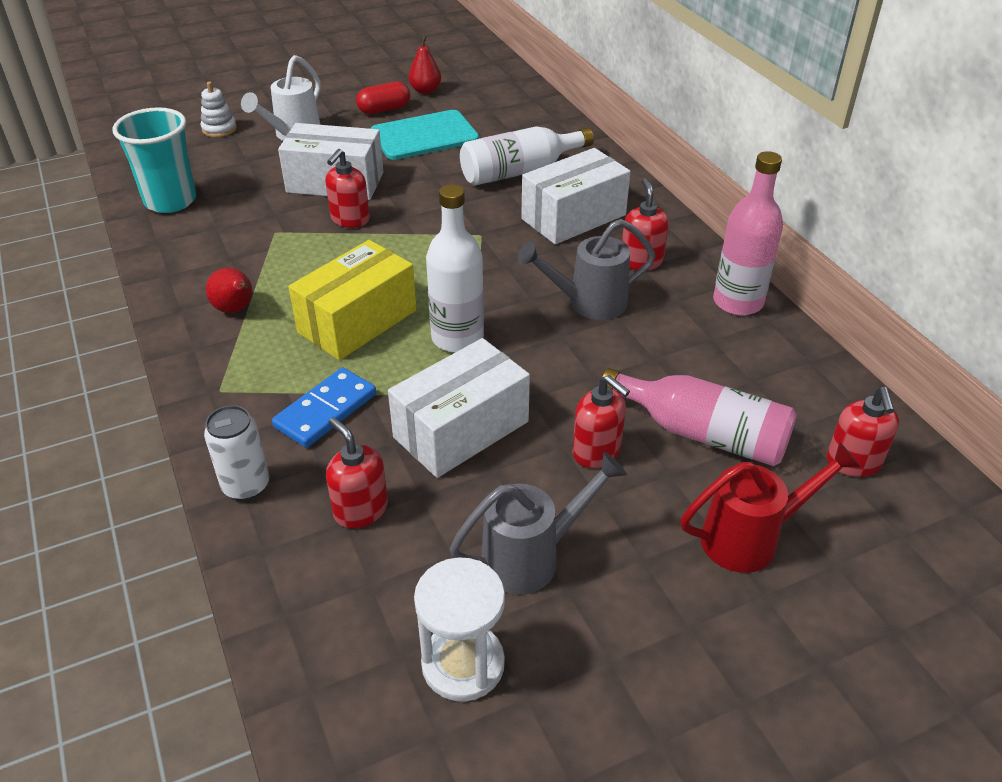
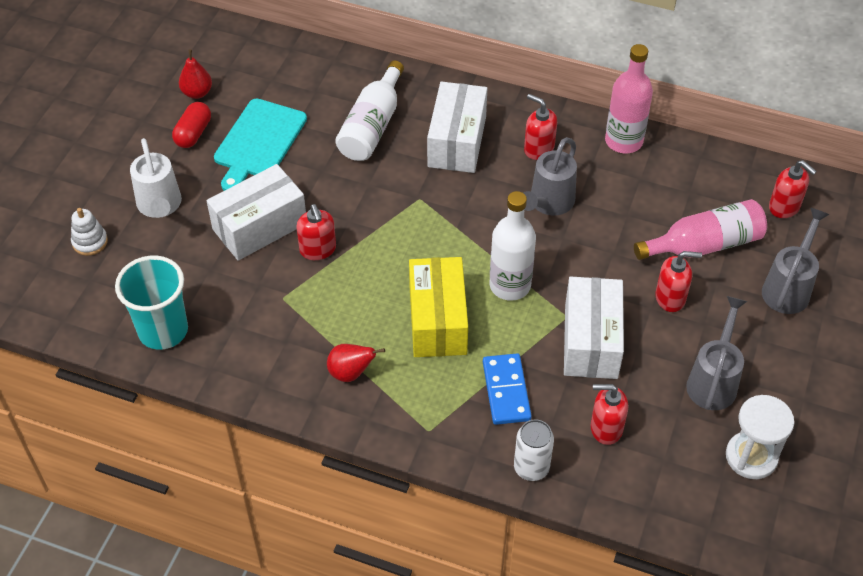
camera: 45 degrees left, 10 degrees up
(750, 538) = (788, 288): red watering can -> grey watering can

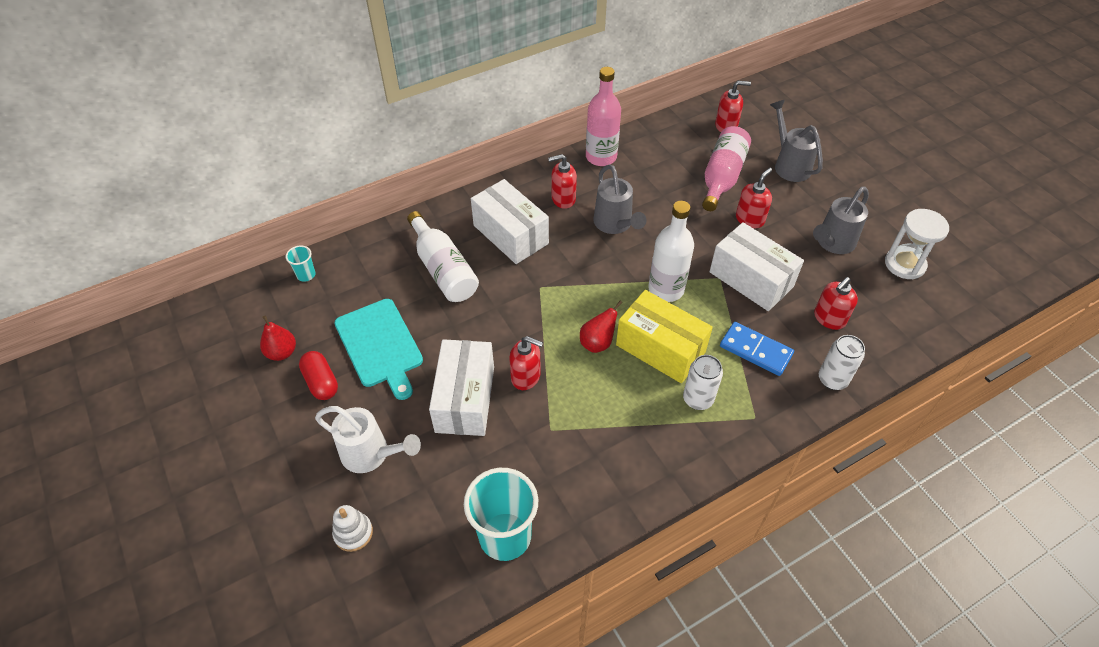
camera: 50 degrees left, 0 degrees up
(280, 52) = (306, 275): none -> turquoise cup
(350, 373) = (662, 432): red pear -> red pear (597, 343)
(408, 378) = (698, 399): none -> white can
(713, 381) = (833, 243): grey watering can -> grey watering can turned 105 degrees counterclockwise

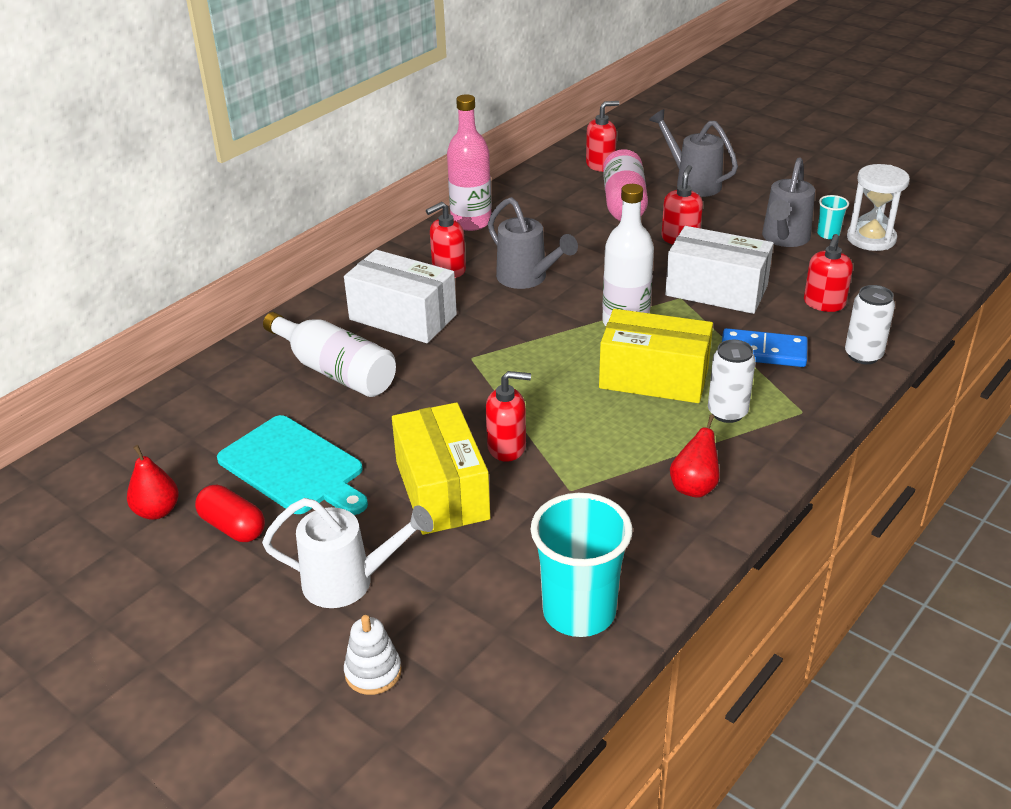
camera: 20 degrees left, 15 degrees down
(306, 275) = (146, 422): turquoise cup -> turquoise cup (828, 234)
(465, 399) = (442, 490): white box -> yellow box
(597, 343) = (575, 392): red pear -> red pear (694, 487)

